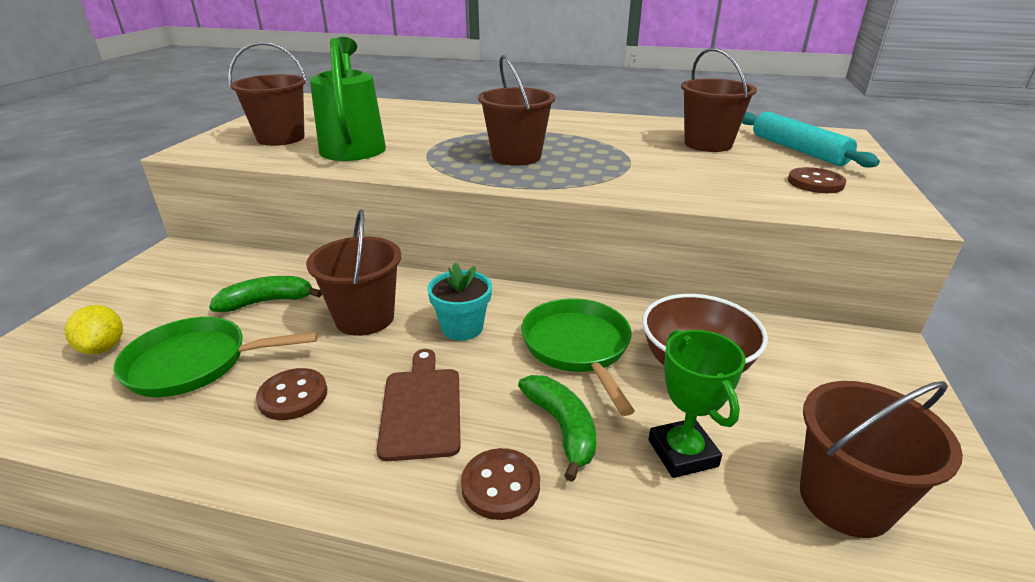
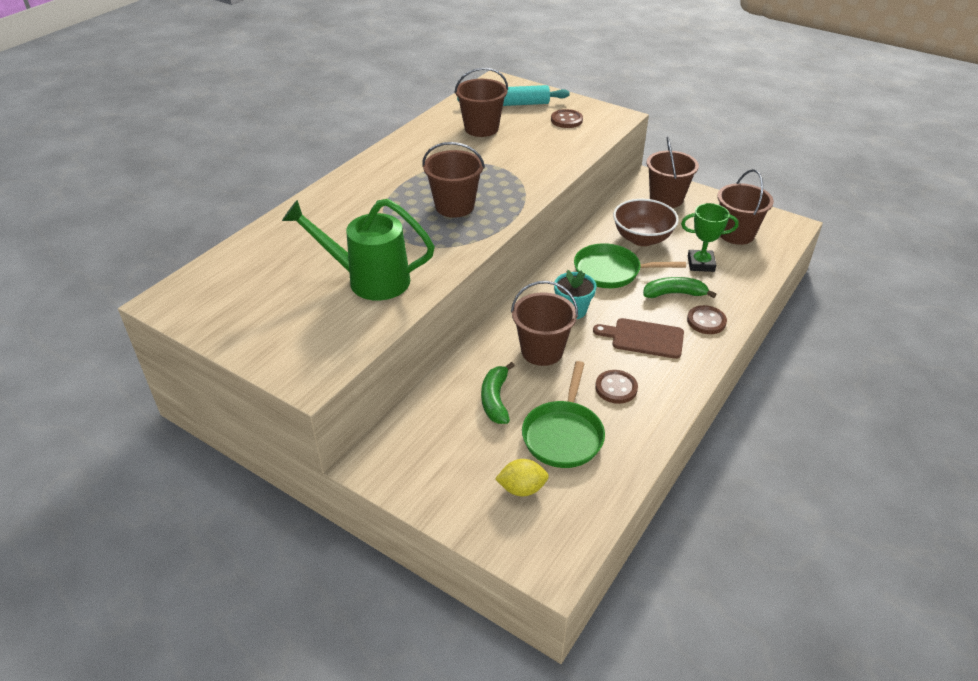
camera: 70 degrees left, 10 degrees up
(281, 138) = (312, 322): brown bucket -> brown bucket (666, 199)

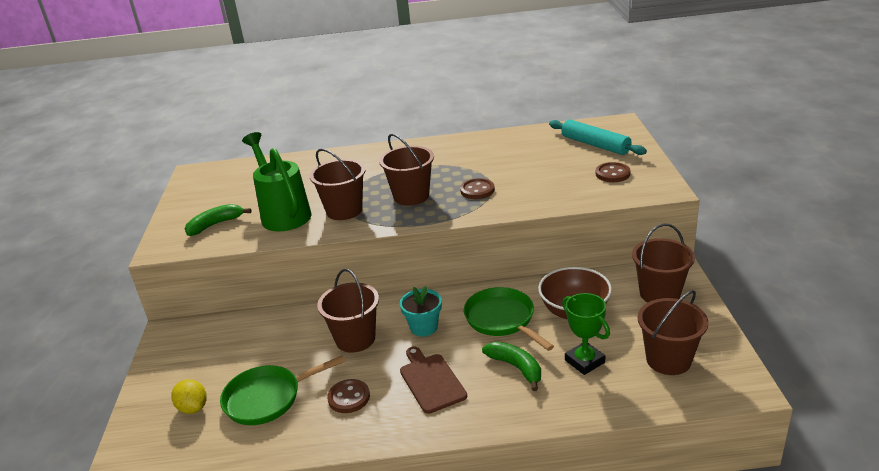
camera: 55 degrees right, 10 degrees down
(481, 128) = (535, 152): brown bucket -> brown bucket (344, 210)
(495, 399) = (278, 347): green banana -> green banana (215, 225)
(706, 321) = (499, 405): brown button -> brown button (477, 190)

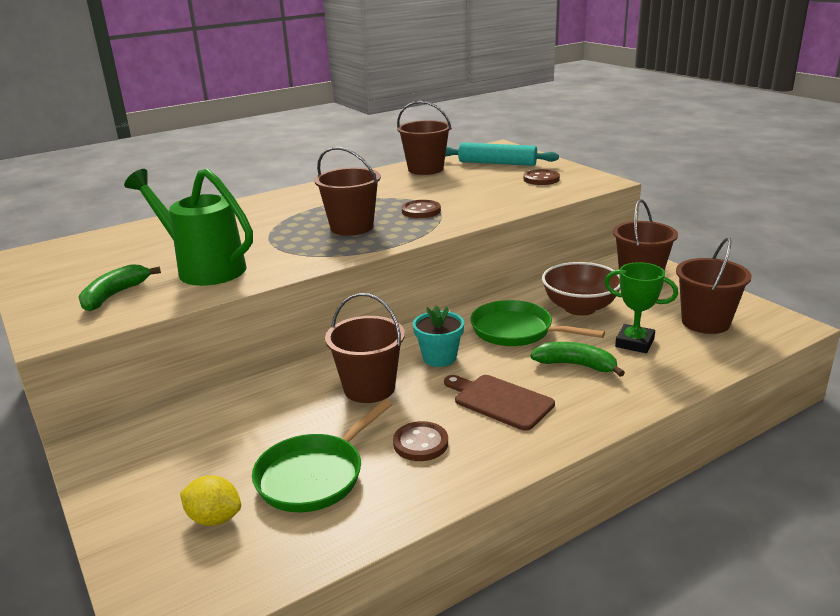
camera: 30 degrees left, 5 degrees down
(344, 210) = (283, 252): brown bucket -> brown bucket (425, 169)

